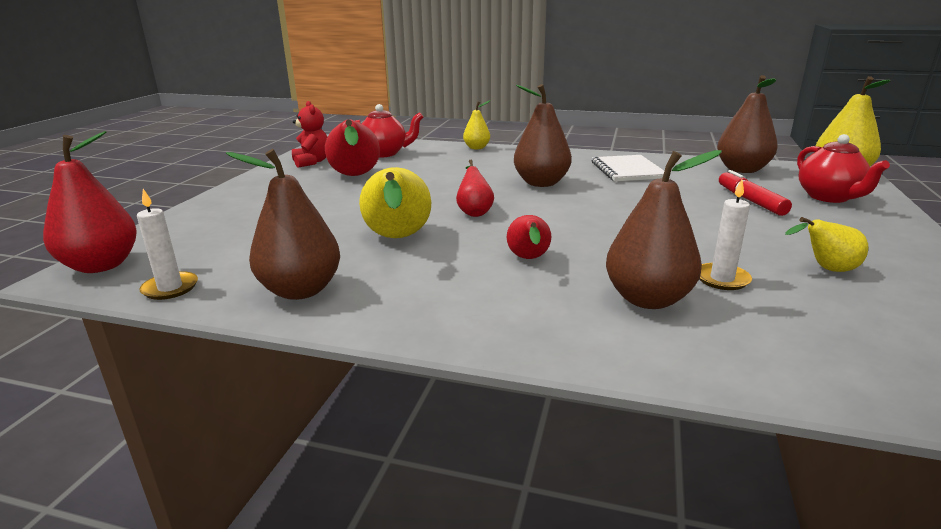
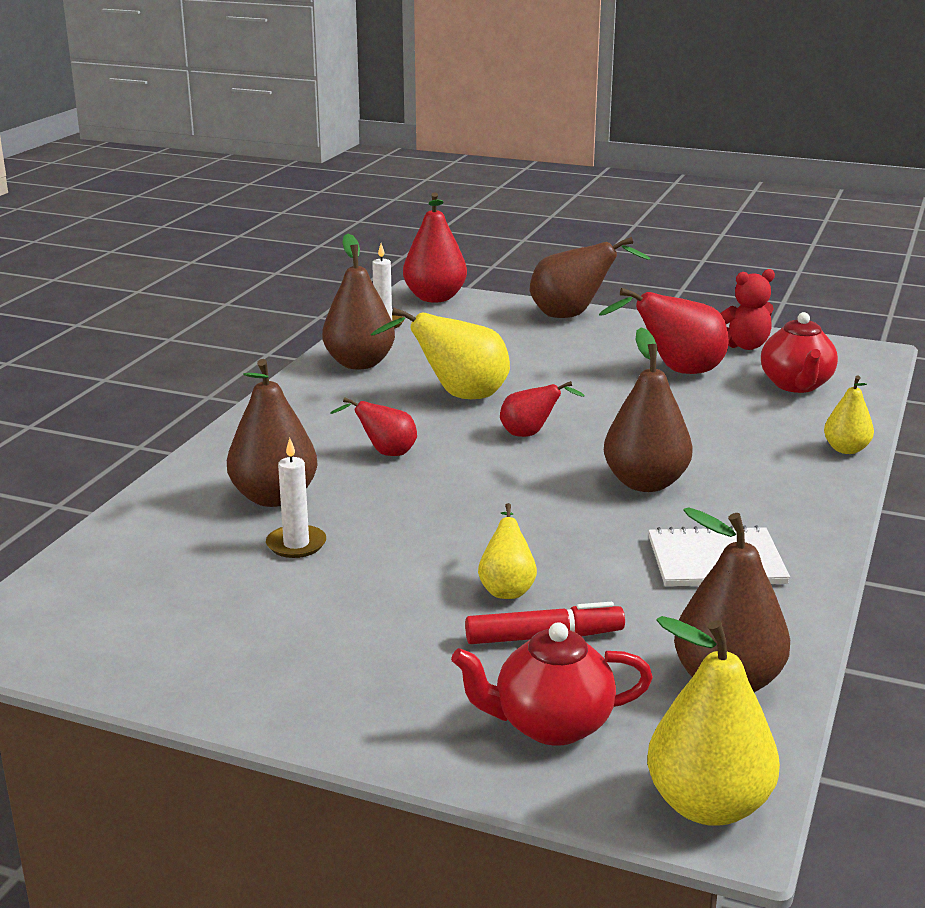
camera: 95 degrees right, 0 degrees up
(213, 206) = (573, 315): none -> brown pear
(826, 269) = (289, 616): yellow pear -> yellow pear (507, 588)

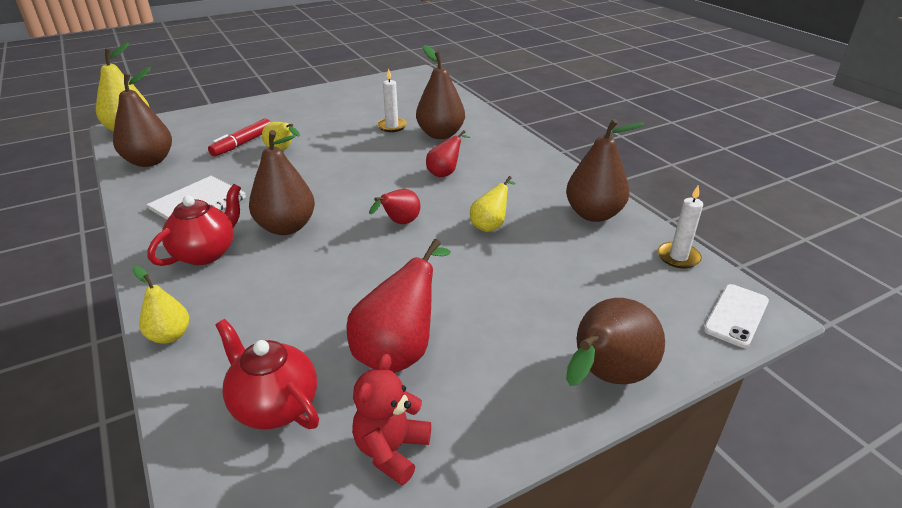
camera: 130 degrees right, 10 degrees up
(435, 298) = (736, 315): red pear -> white phone
(458, 396) = (490, 225): yellow pear -> yellow pear, size x0.58
(551, 725) = (206, 125): red teapot -> red teapot (206, 253)

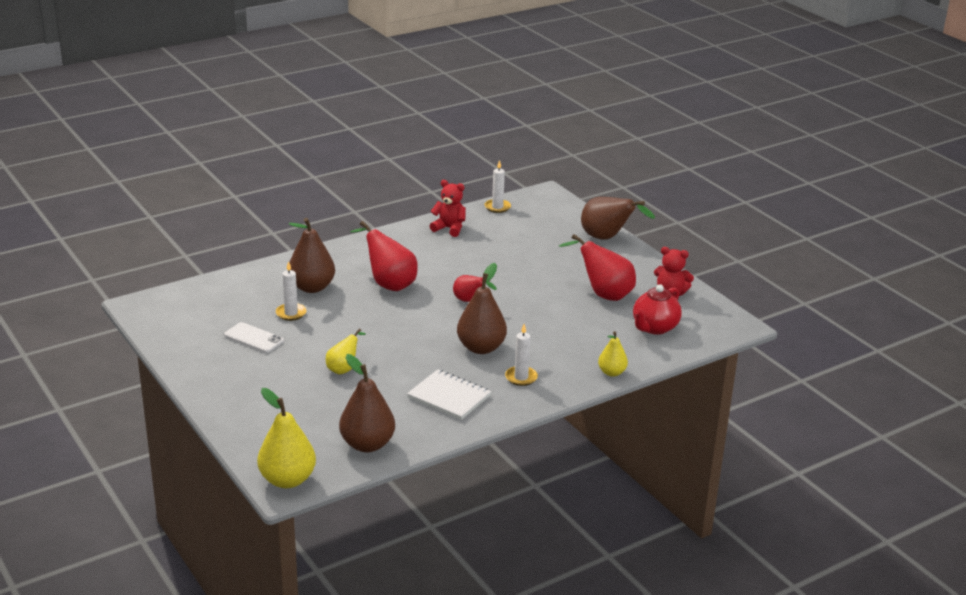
camera: 95 degrees left, 5 degrees down
(206, 253) = (521, 377): red teapot -> white candle
(242, 143) = (327, 395): red marker -> none
(445, 173) = (389, 284): red pear -> red pear, size x1.73
(490, 225) = (468, 266): yellow pear -> none
(593, 214) = (449, 228): brown pear -> red teddy bear
(736, 315) = (550, 199): white phone -> white phone (254, 338)

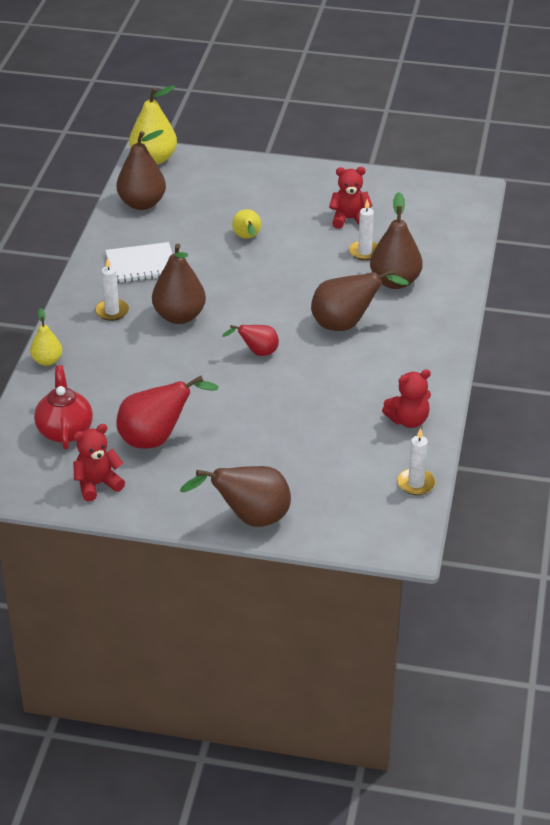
camera: 135 degrees right, 10 degrees up
(254, 338) = (349, 219): white phone -> red teddy bear
(389, 284) = (346, 324): red pear -> brown pear

